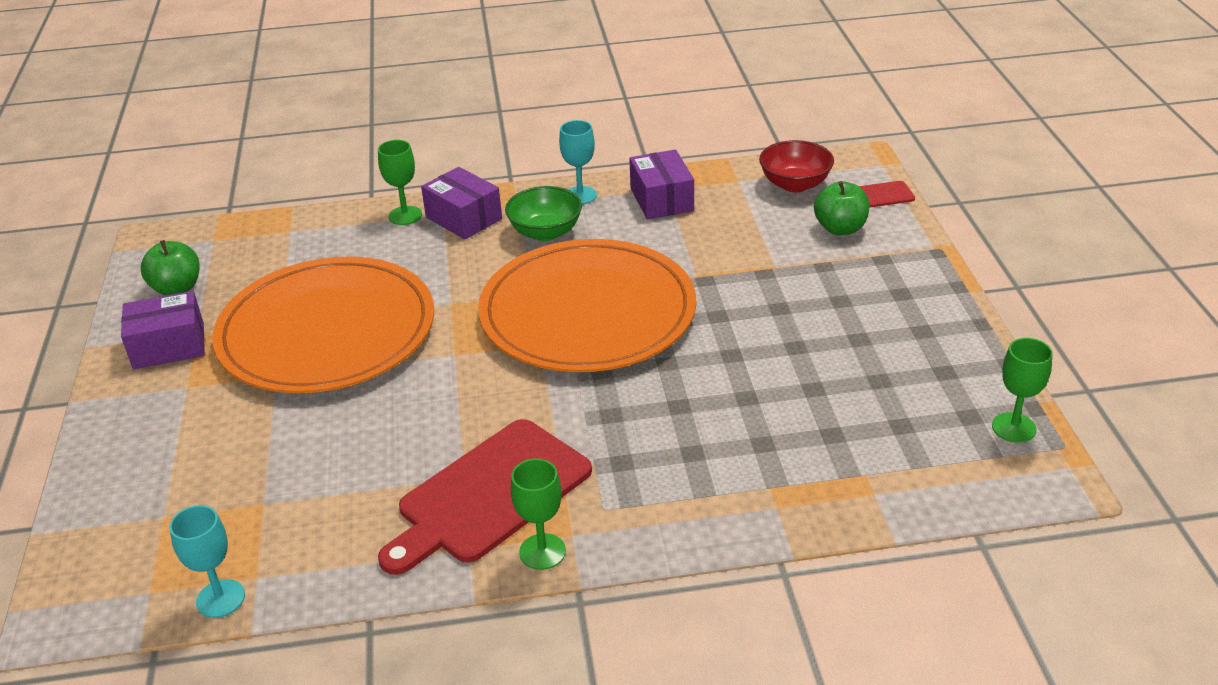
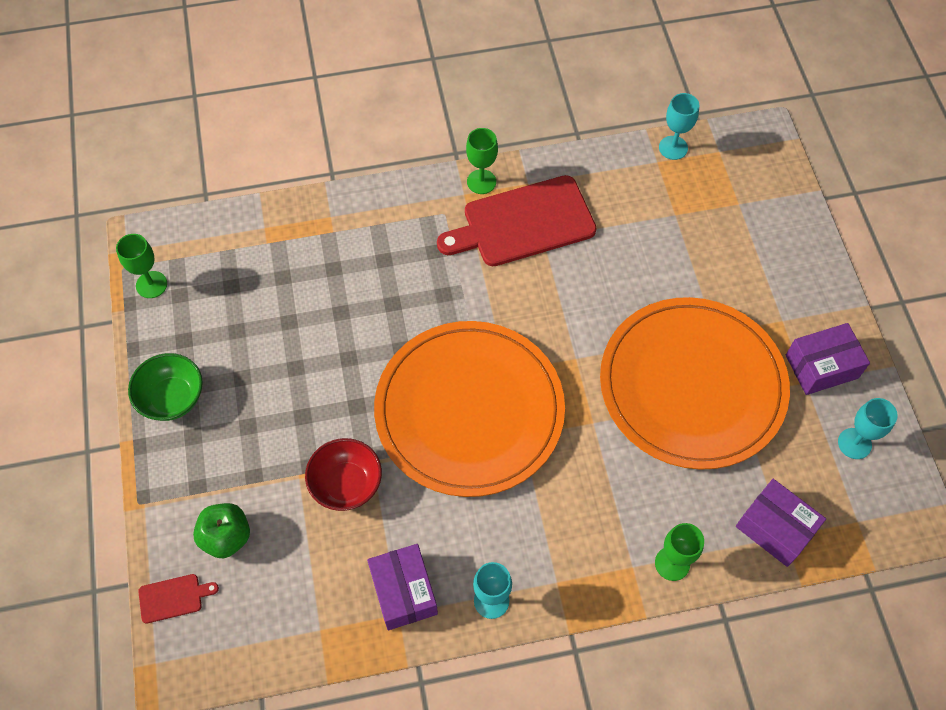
camera: 175 degrees right, 25 degrees up
(177, 288) = (854, 443): green apple -> turquoise goblet
(463, 218) = (609, 558): purple box -> purple box (775, 528)
(489, 495) = (523, 223): red cutting board -> red cutting board turned 150 degrees counterclockwise
(545, 232) = (520, 532): green bowl -> green bowl (172, 398)
(795, 184) = (259, 621): red bowl -> red bowl (346, 484)

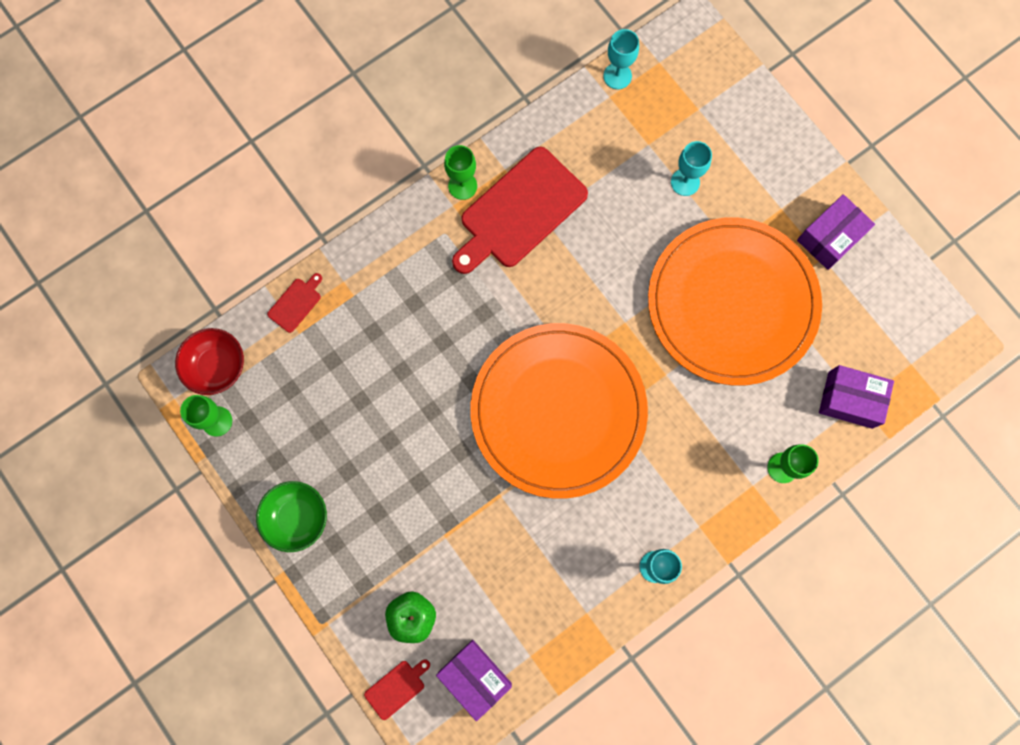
camera: 25 degrees left, 15 degrees up
(278, 217) = (296, 303): none -> red cutting board
(346, 484) = (488, 524): red bowl -> red bowl (217, 366)
(403, 592) = (581, 593): purple box -> purple box (475, 677)
(854, 443) = (883, 296): turquoise goblet -> turquoise goblet (685, 182)

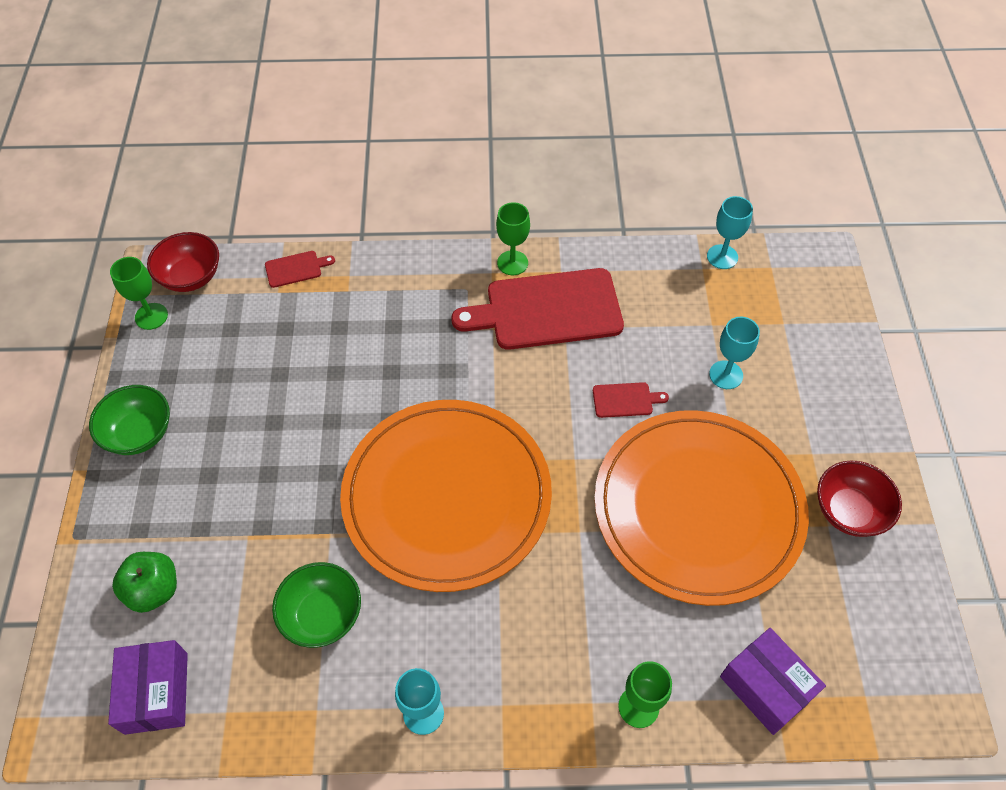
camera: 35 degrees right, 20 degrees down
(397, 688) = (79, 647): red cutting board -> red cutting board (625, 400)
(540, 552) = (322, 615): none -> green bowl
(830, 237) = (849, 511): purple box -> red bowl

